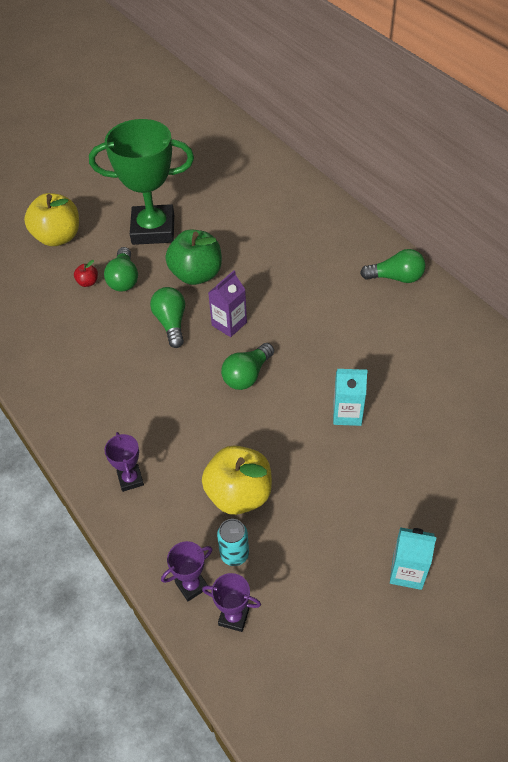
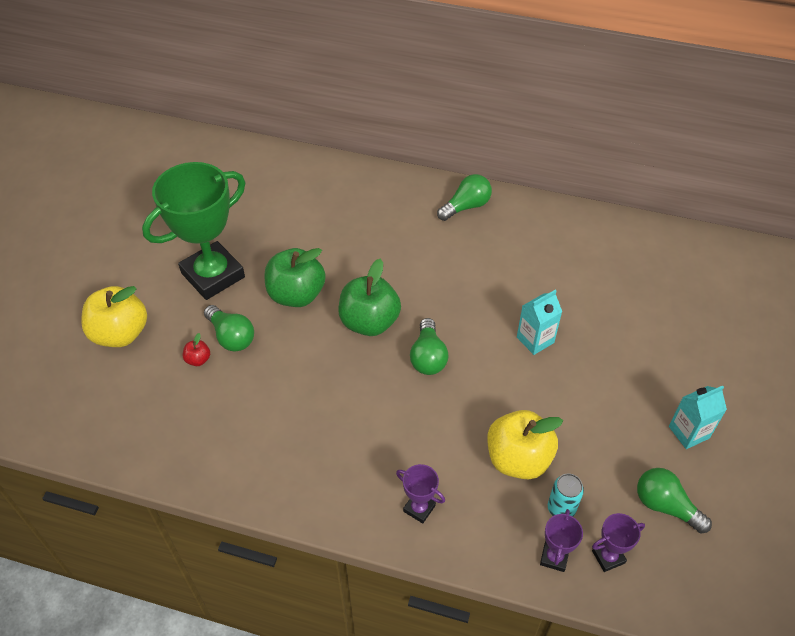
camera: 40 degrees left, 0 degrees up
(171, 323) = (317, 351): green light bulb -> green light bulb (665, 506)
(229, 324) = (369, 322): purple carton -> green apple

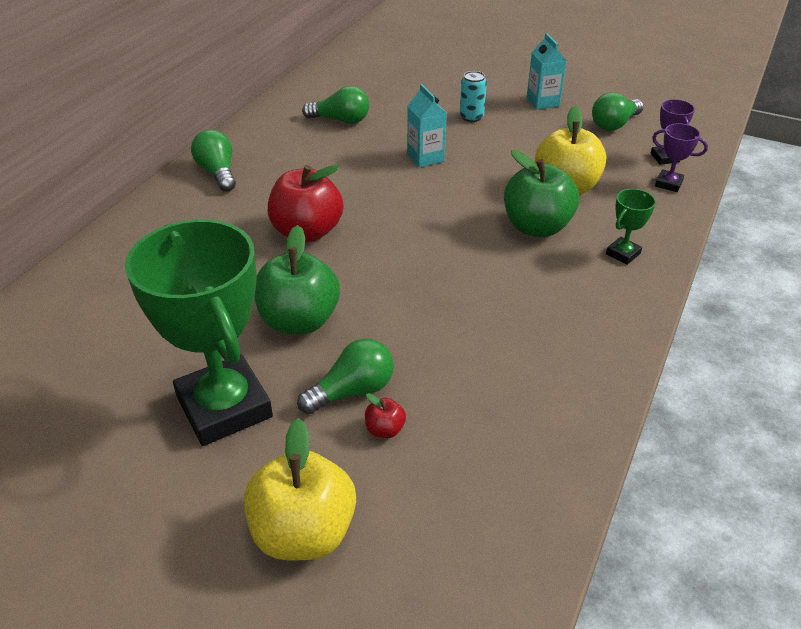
camera: 80 degrees left, 10 degrees down
(369, 322) = (367, 262): green apple -> green apple (536, 227)
(400, 278) = (307, 232): none -> red apple
(419, 508) = (623, 254): purple trophy -> green trophy
(428, 357) = (430, 225): green light bulb -> green light bulb (341, 120)
(561, 508) = (619, 173): turquoise can -> turquoise can (471, 117)

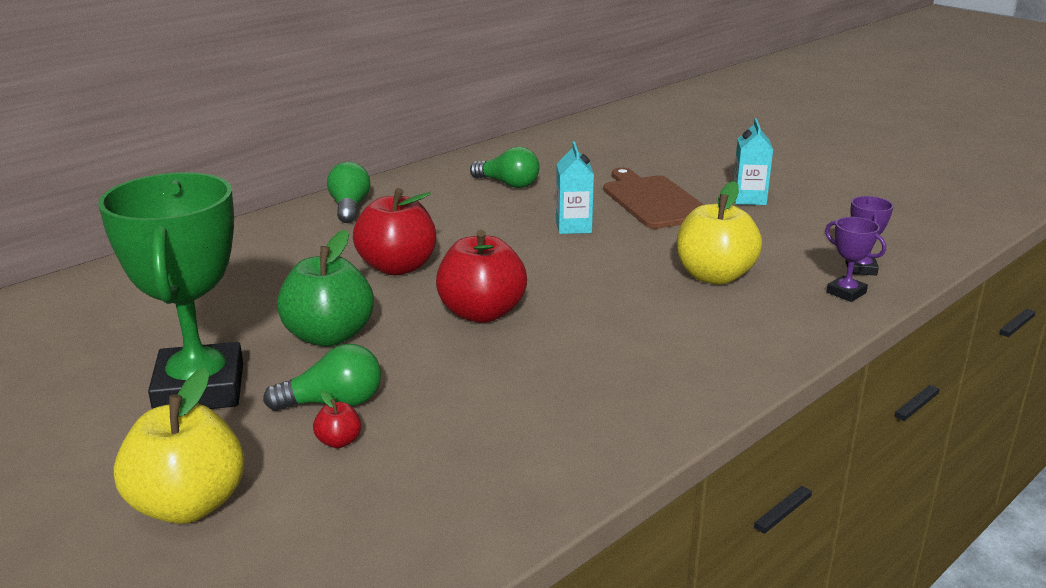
camera: 20 degrees right, 15 degrees down
(411, 266) = (481, 313): none -> red apple
(471, 117) = (654, 200): turquoise can -> brown cutting board
(536, 227) = (650, 304): green apple -> none
(614, 124) = (821, 230): green light bulb -> none
(623, 254) = (735, 345): green trophy -> none

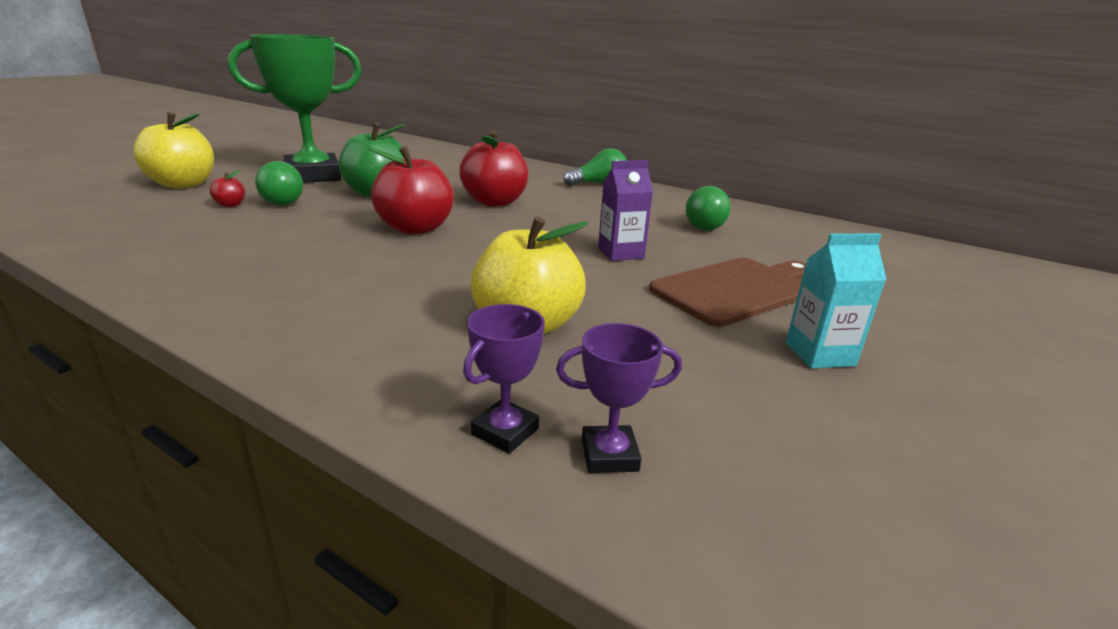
camera: 75 degrees right, 0 degrees up
(573, 227) = (620, 253): turquoise carton -> purple carton

